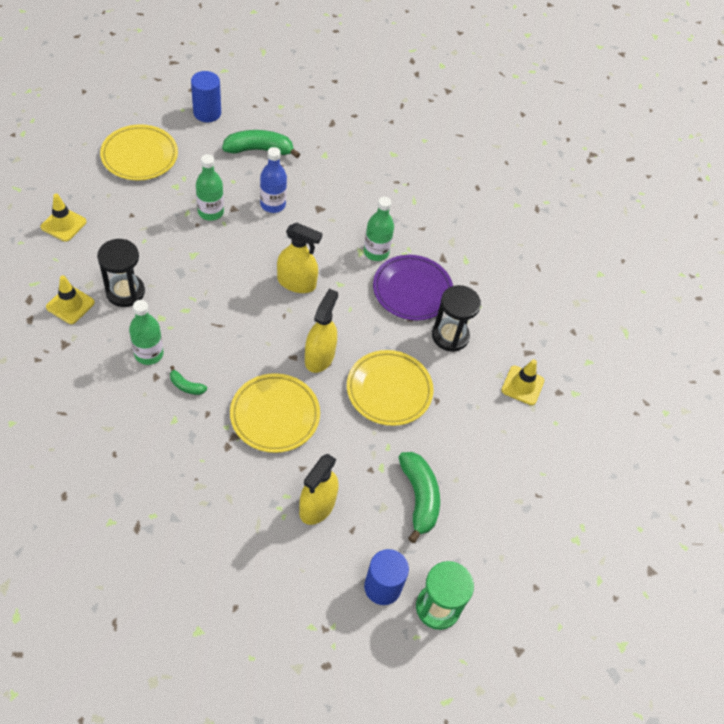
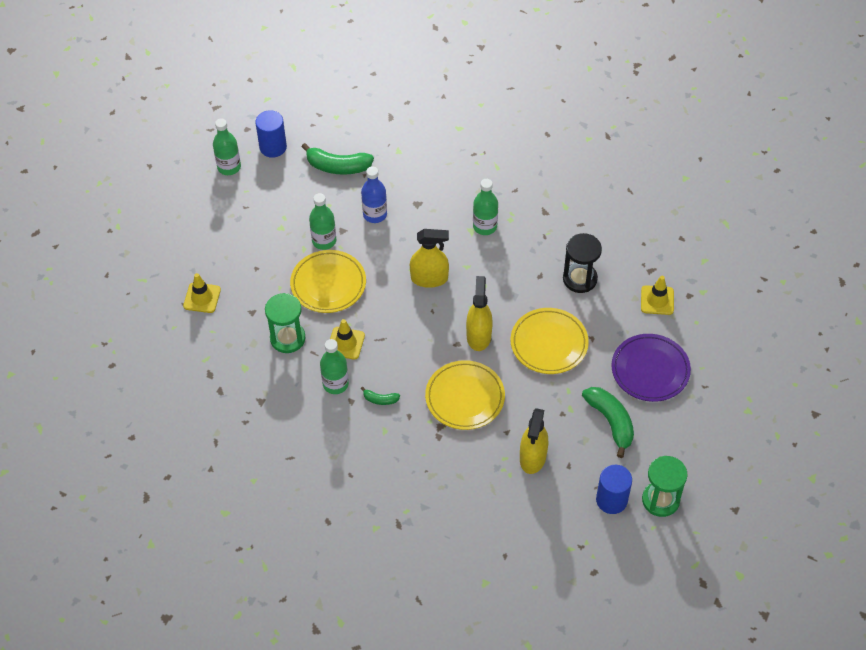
camera: 10 degrees left, 0 degrees up
(70, 305) = (247, 366): yellow traffic cone -> yellow traffic cone (345, 343)
(125, 292) = (287, 338): black hourglass -> green hourglass
(139, 156) = (234, 210): yellow plate -> yellow plate (328, 284)
(156, 116) = (229, 167): none -> green bottle
(259, 150) = (338, 166): green banana -> green banana turned 150 degrees counterclockwise
(412, 290) = (531, 250): purple plate -> purple plate (650, 370)

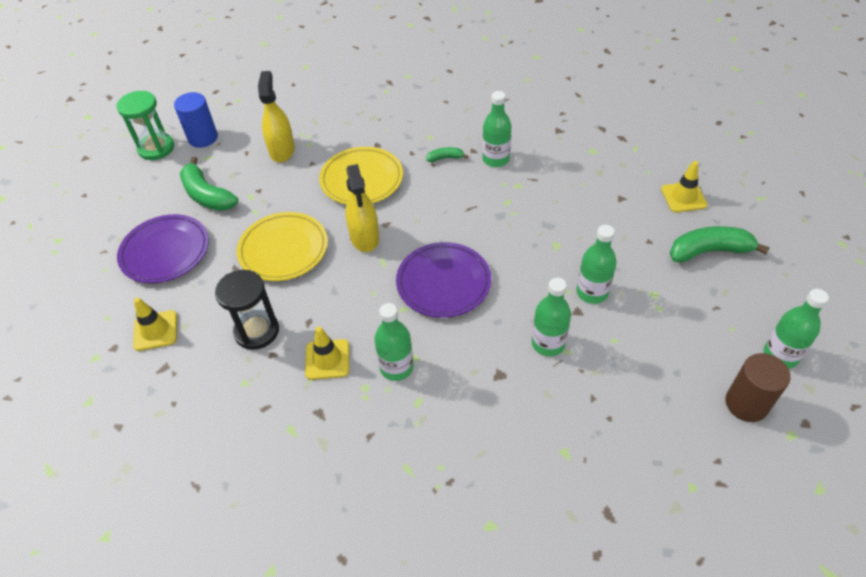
camera: 165 degrees right, 5 degrees down
(273, 147) = (746, 404): blue cylinder -> brown cylinder
(287, 338) = (567, 184): green hourglass -> none
(328, 284) = (557, 246): yellow plate -> none
(338, 166) = (636, 399): green banana -> green banana (709, 251)
(345, 343) = (505, 195): yellow traffic cone -> yellow traffic cone (327, 359)
(375, 214) = (548, 343): blue bottle -> green bottle
(429, 278) = (443, 283): yellow spray bottle -> purple plate

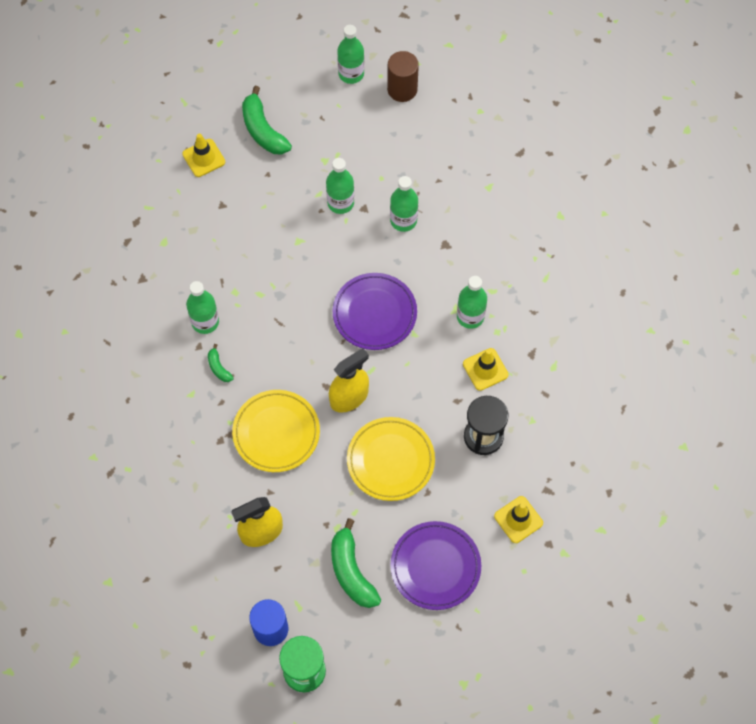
camera: 115 degrees left, 15 degrees up
(207, 195) = (351, 571): green banana -> green banana turned 135 degrees clockwise

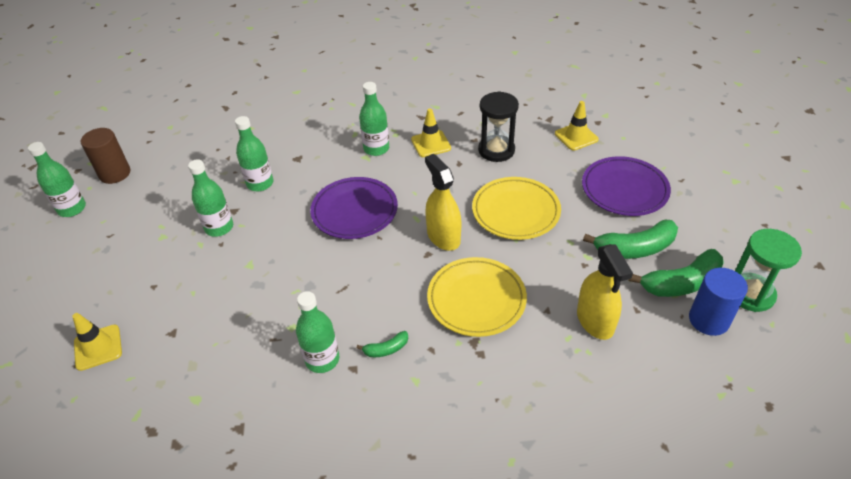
camera: 80 degrees left, 20 degrees down
(263, 130) = (94, 287): green banana -> green banana (681, 283)

